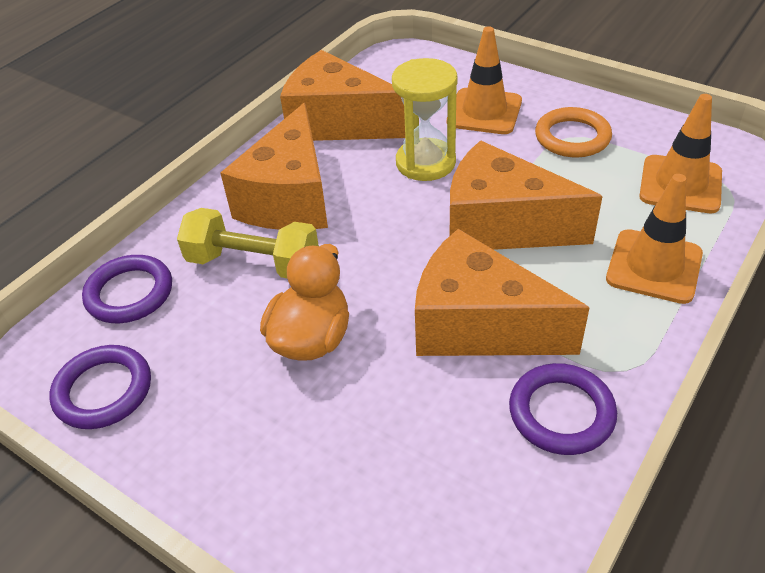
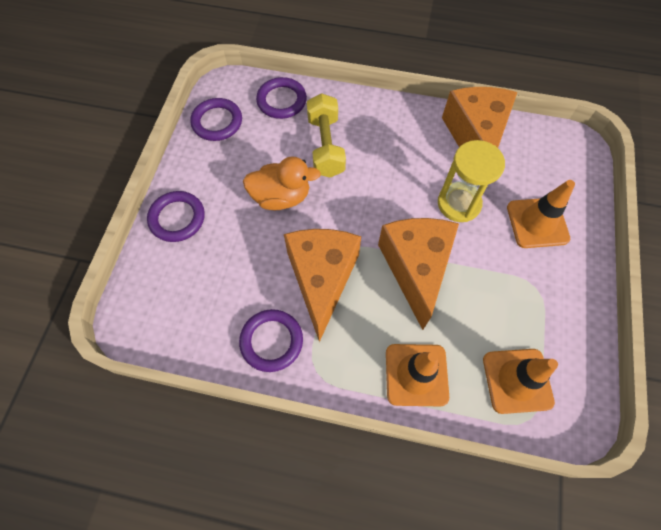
camera: 65 degrees right, 20 degrees up
(268, 500) = (177, 218): none -> purple ring
(290, 198) = (387, 141): orange cheese -> none
(572, 137) = (537, 291): orange ring -> none

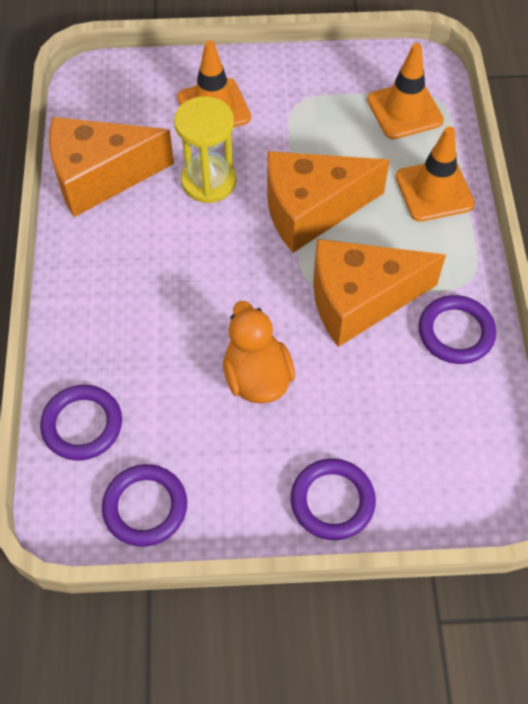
camera: 105 degrees left, 5 degrees down
(325, 146) = (156, 344): yellow dumbbell -> none

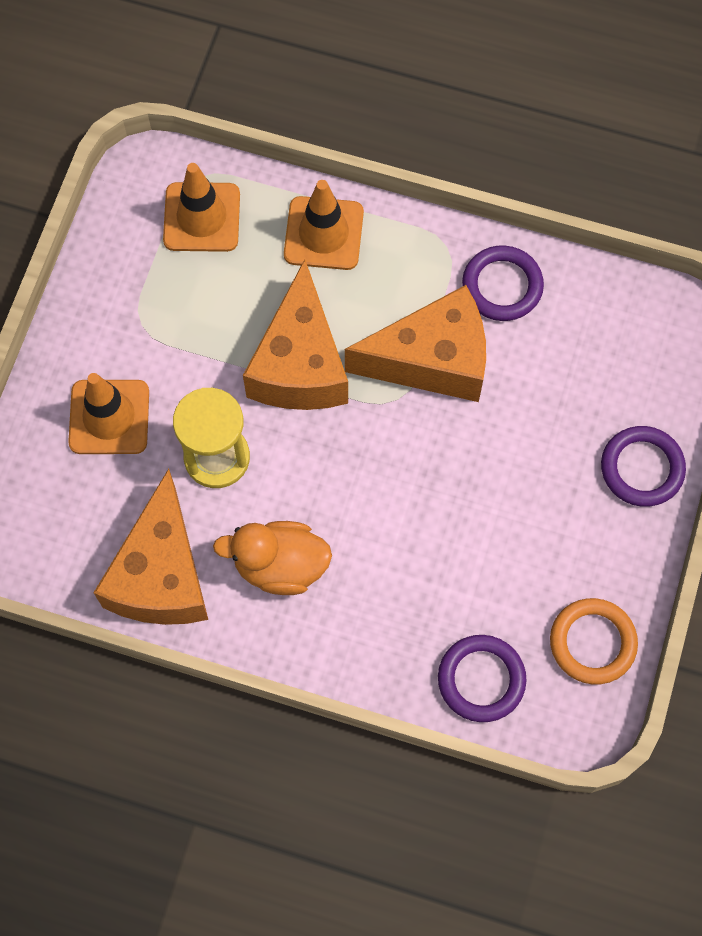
camera: 70 degrees left, 10 degrees up
(145, 507) = (592, 642): purple ring -> orange ring
(257, 377) = (485, 491): orange duck -> orange duck (280, 565)
(359, 300) = (432, 360): orange cheese -> orange cheese turned 105 degrees counterclockwise

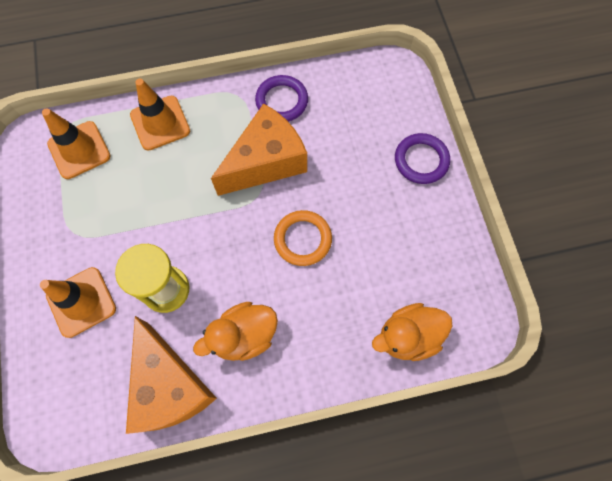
camera: 30 degrees left, 0 degrees up
(300, 364) = (188, 205): orange cheese -> none
(481, 679) = (408, 336): purple ring -> orange duck
(592, 642) = (457, 275): orange ring -> orange ring (302, 239)

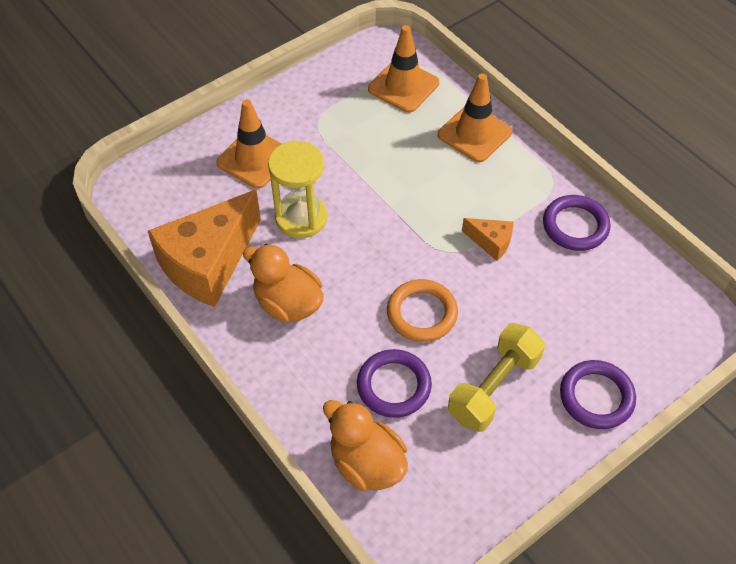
camera: 65 degrees right, 15 degrees down
(266, 162) = (491, 242): orange cheese -> orange cheese, size x0.44
(354, 288) = (394, 386): none -> purple ring
(386, 220) = (494, 387): none -> yellow dumbbell

